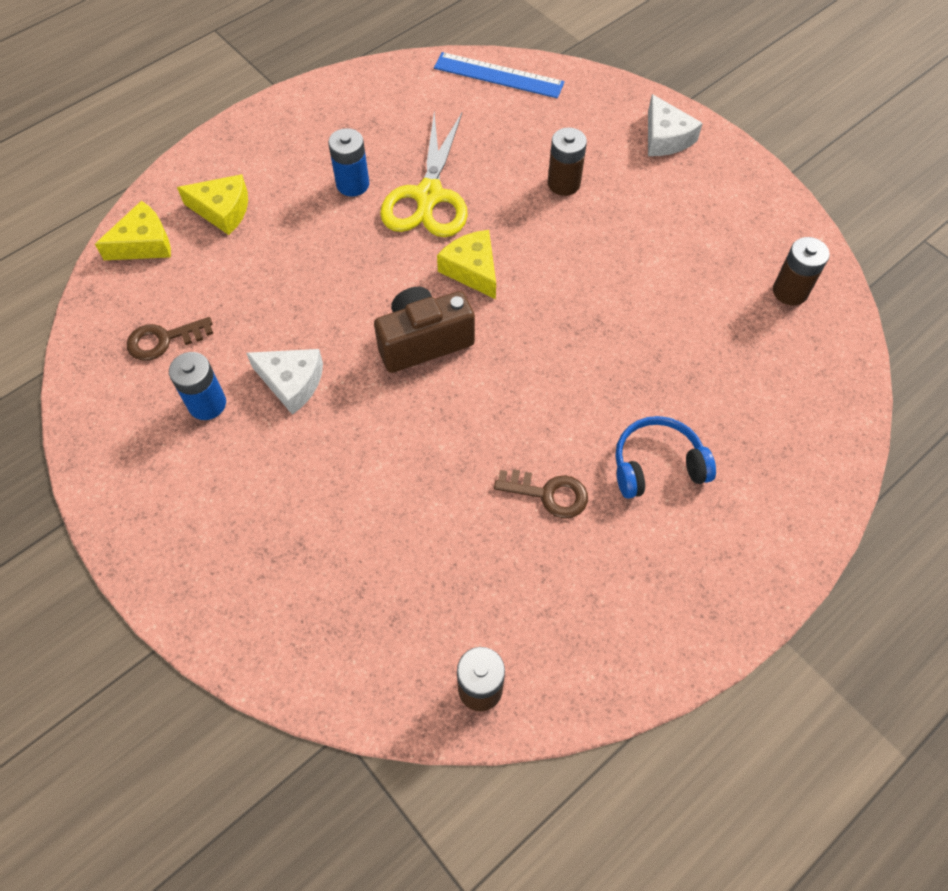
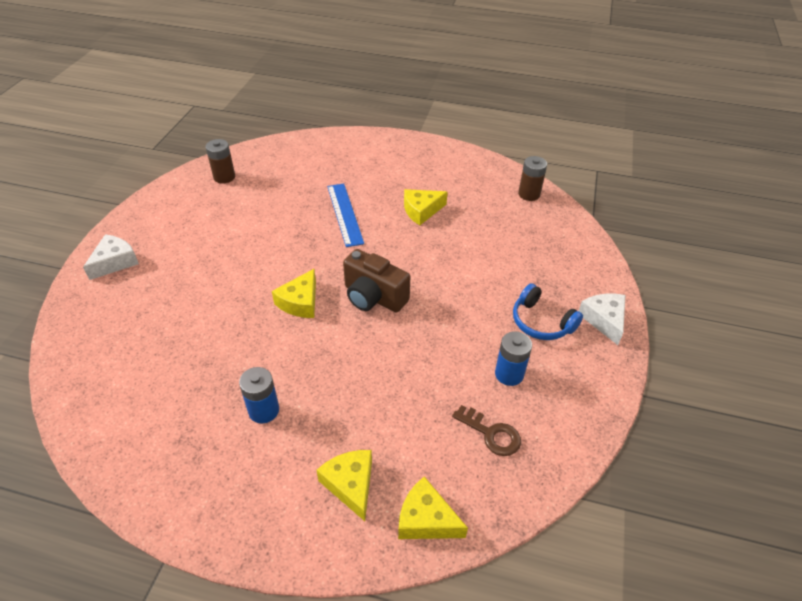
camera: 125 degrees left, 15 degrees down
(292, 382) = (456, 341): white cheese -> white cheese (604, 320)
(428, 196) = (247, 357): yellow scissors -> none
(498, 75) = (78, 382): blue ruler -> blue ruler (344, 214)
(548, 494) = (421, 211): brown key -> yellow cheese
(564, 183) = (190, 292): brown battery -> none
(657, 465) = (372, 185): blue headphones -> blue headphones (541, 322)

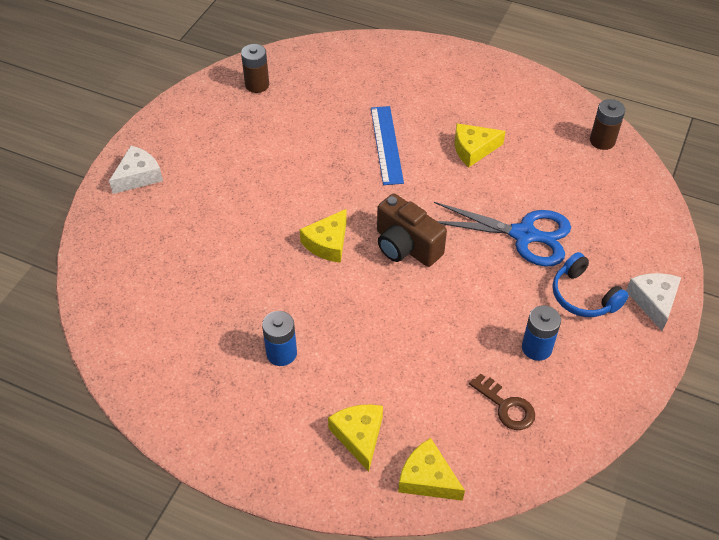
camera: 10 degrees right, 5 degrees up
(477, 276) = (523, 235): none -> blue scissors

